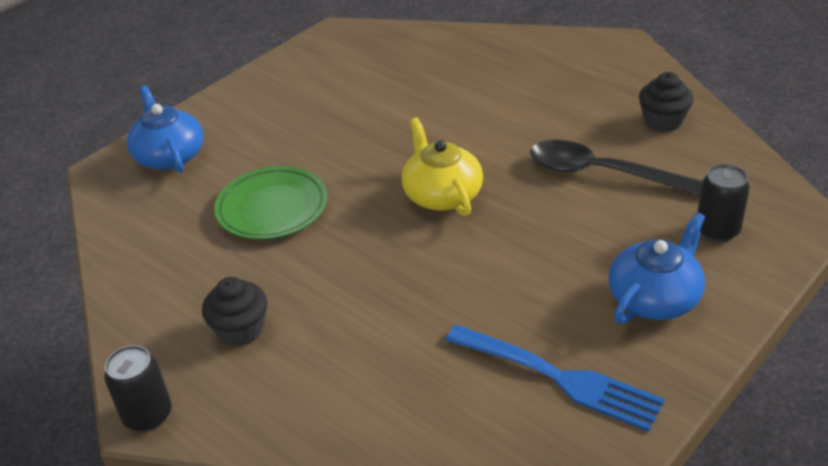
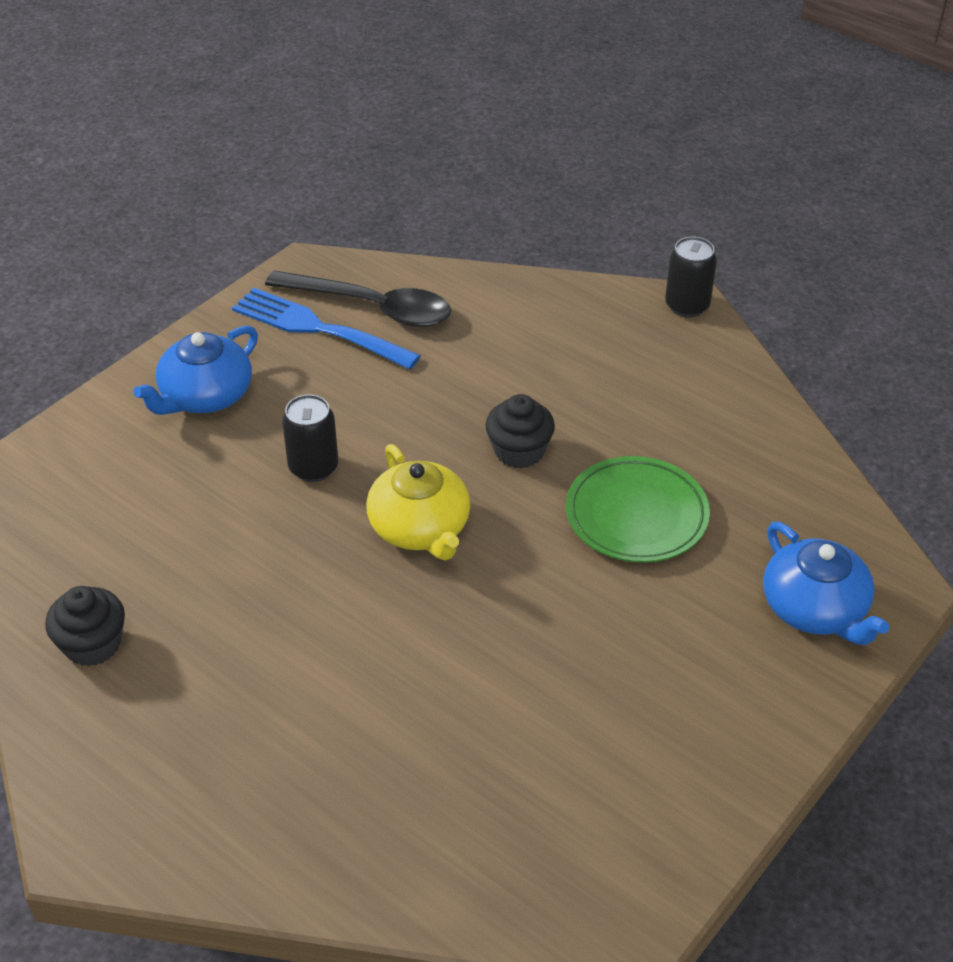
camera: 175 degrees right, 5 degrees up
(240, 329) = (627, 374): black cupcake -> black cupcake (519, 451)
(603, 173) = (208, 553): black spoon -> black spoon (371, 307)
(717, 230) = (105, 468): black can -> black can (313, 467)

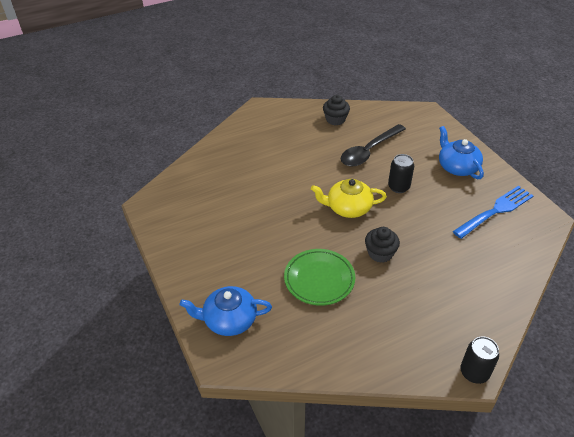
camera: 115 degrees right, 0 degrees up
(371, 307) = (508, 233): black spoon -> black spoon (369, 151)

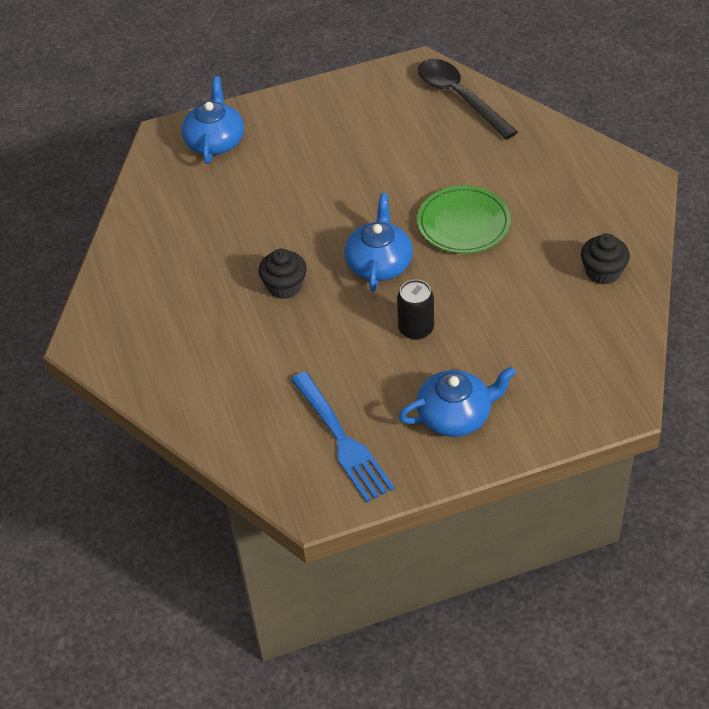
camera: 100 degrees right, 5 degrees up
(319, 279) = (254, 221): green plate -> green plate (463, 224)
(348, 208) = (379, 263): yellow teapot -> blue teapot
(369, 151) = (510, 305): black spoon -> black spoon (460, 97)
(474, 372) = (82, 344): black can -> none

